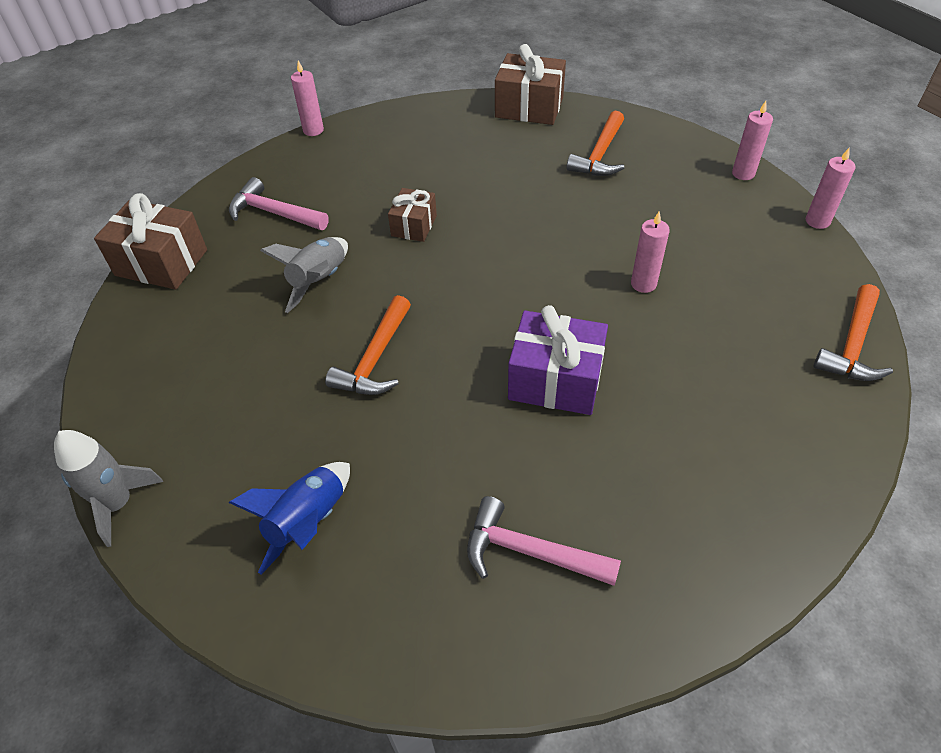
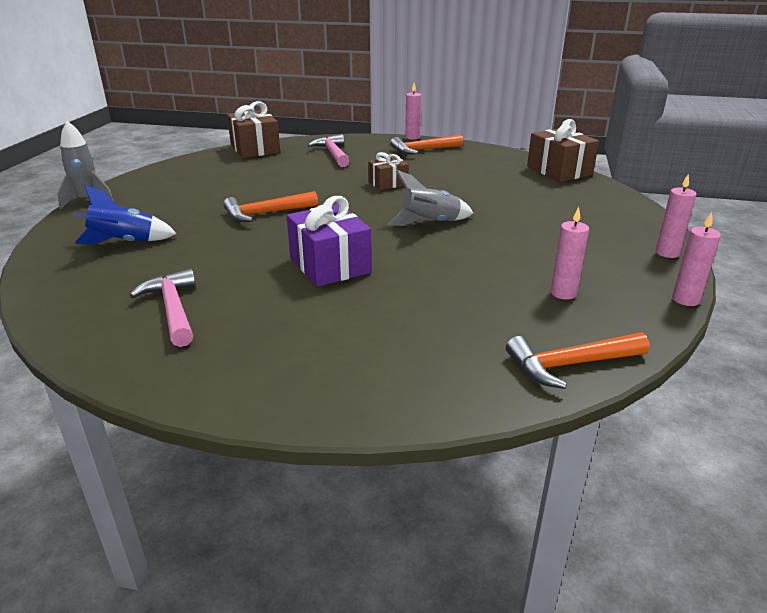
camera: 45 degrees right, 20 degrees down
(319, 281) = (301, 180): grey rocket -> grey rocket (430, 223)
(600, 155) = (565, 203): orange hammer -> orange hammer (423, 150)
(643, 284) = (471, 260): pink candle -> pink candle (563, 293)

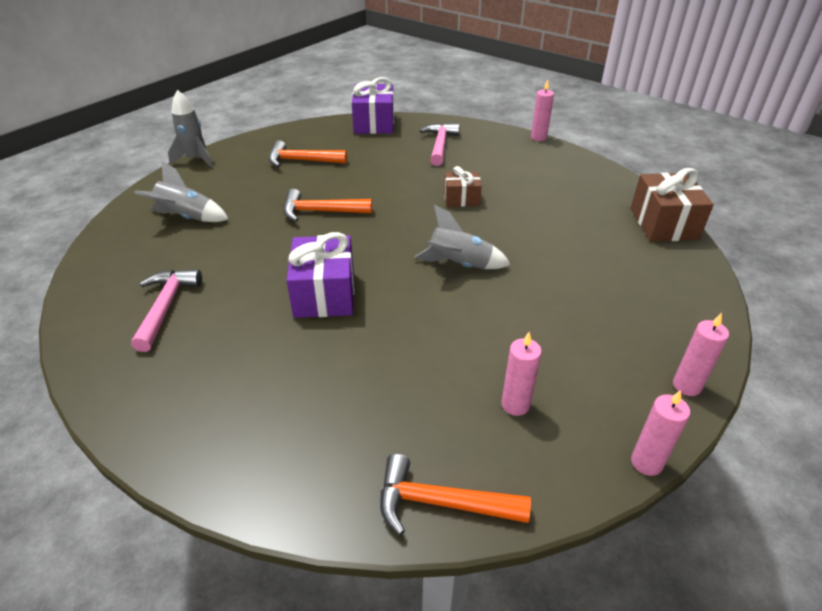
camera: 25 degrees right, 10 degrees up
(124, 242) = (186, 217): blue rocket -> grey rocket
(255, 149) = (374, 123): brown gift -> purple gift
(423, 150) = (535, 159): orange hammer -> orange hammer (302, 161)

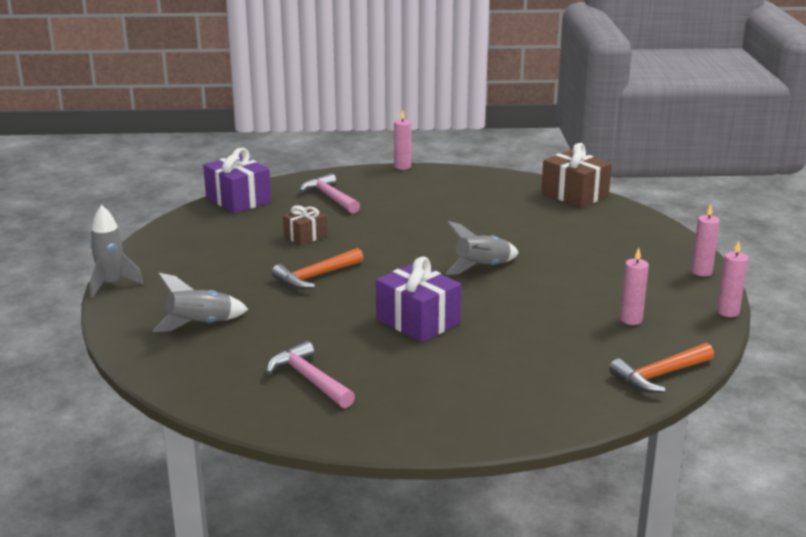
camera: 40 degrees left, 15 degrees down
(302, 161) = (225, 249): orange hammer -> none
(461, 199) = (414, 228): brown gift -> brown gift (305, 236)

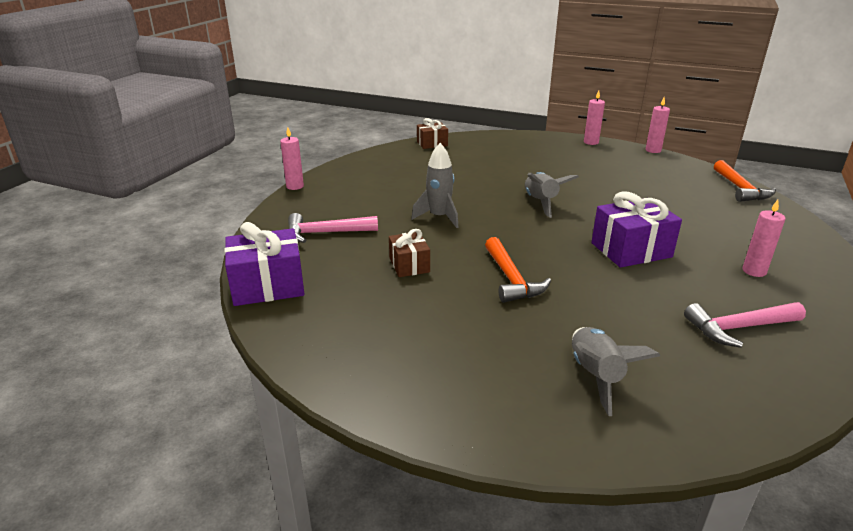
camera: 65 degrees left, 5 degrees up
(112, 284) = (440, 435): grey rocket -> grey rocket (439, 217)
(574, 194) = (432, 144): brown gift -> brown gift, size x0.60
(631, 320) = (655, 177): pink candle -> pink candle (754, 271)

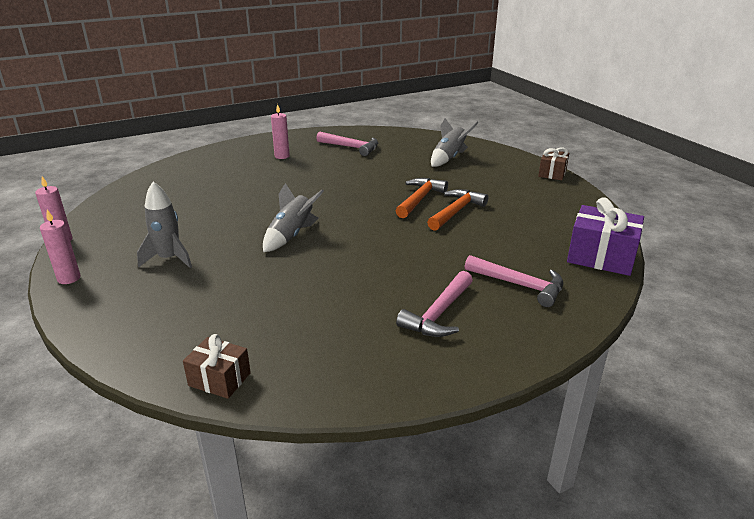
camera: 140 degrees left, 0 degrees up
(295, 186) = (507, 375): pink candle -> none
(364, 197) = (439, 314): none -> pink hammer
(409, 265) = (475, 231): brown gift -> brown gift (552, 173)
(439, 217) = (397, 258): grey rocket -> grey rocket (169, 259)
(631, 250) = (314, 185): purple gift -> none
(740, 189) = (135, 186): orange hammer -> orange hammer (456, 211)

